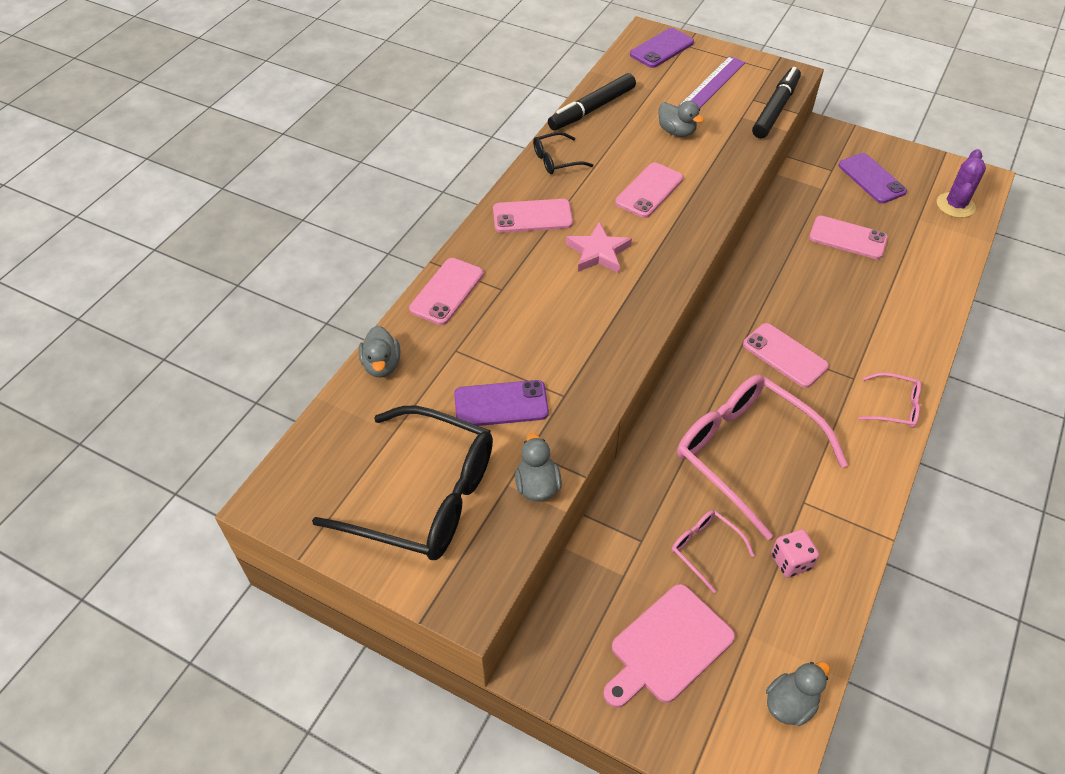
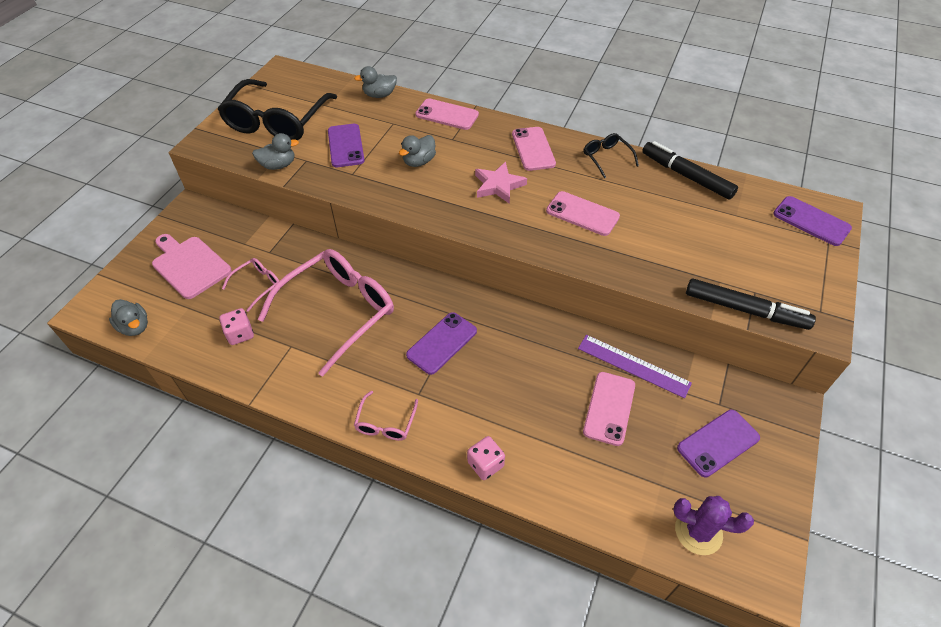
camera: 85 degrees right, 0 degrees up
(676, 131) = (674, 232): grey duck -> grey duck (419, 162)
(712, 84) = (766, 259): purple ruler -> purple ruler (633, 365)
(785, 355) = (442, 343): pink phone -> purple phone
(925, 330) = (485, 464): none -> pink dice

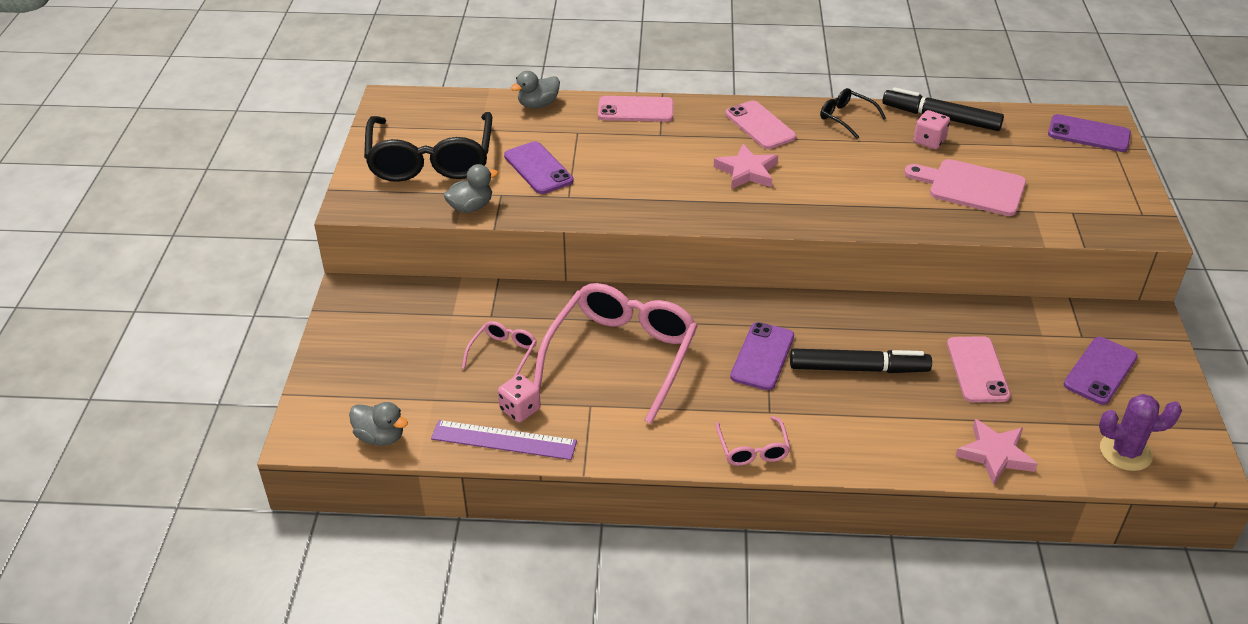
camera: 20 degrees left, 10 degrees down
(189, 265) = (399, 355): pink cutting board -> pink cutting board (971, 187)
(419, 162) = (638, 166): grey duck -> none
(485, 464) = (884, 456): pink dice -> pink dice (929, 141)
(579, 494) = (995, 455): none -> pink star
(582, 214) = (856, 179): pink phone -> none
(633, 365) = (978, 324): purple ruler -> purple ruler (504, 440)
(745, 310) = (1073, 230): black marker -> black marker (858, 368)

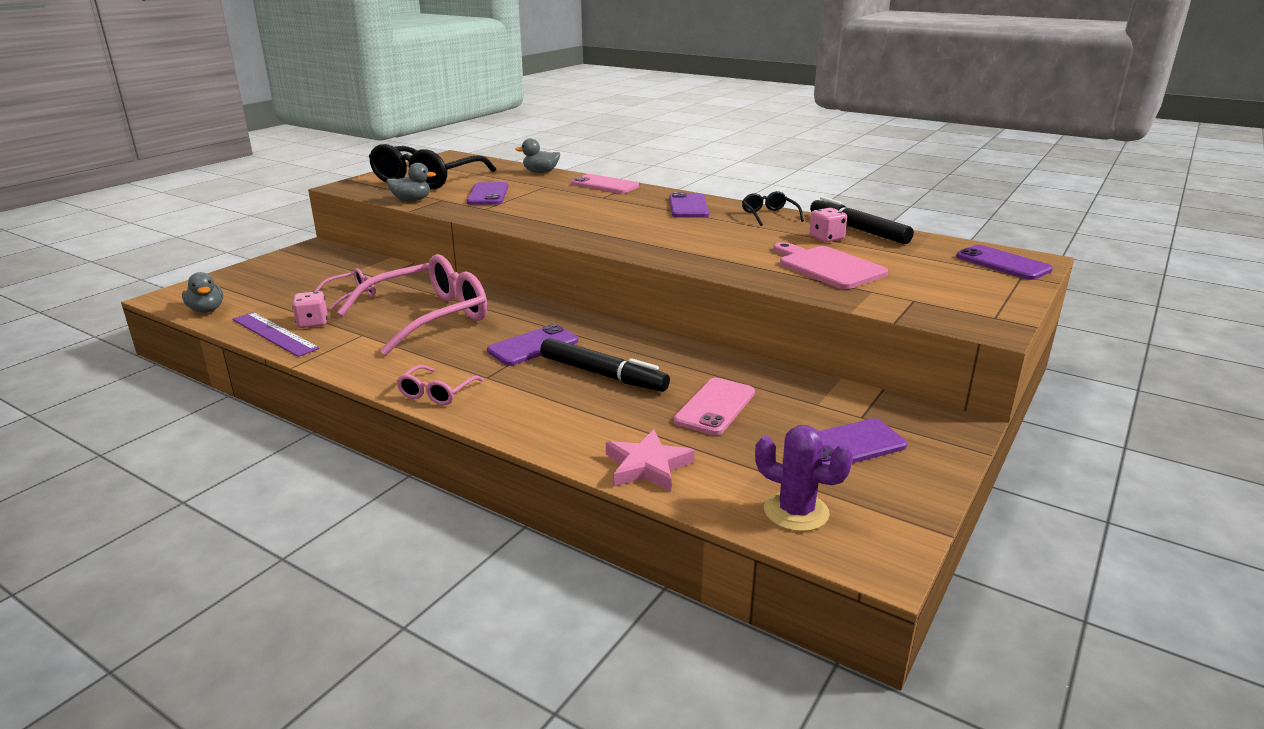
camera: 30 degrees right, 15 degrees down
(747, 171) = (638, 223): pink star -> none
(760, 125) = (688, 206): pink phone -> purple phone

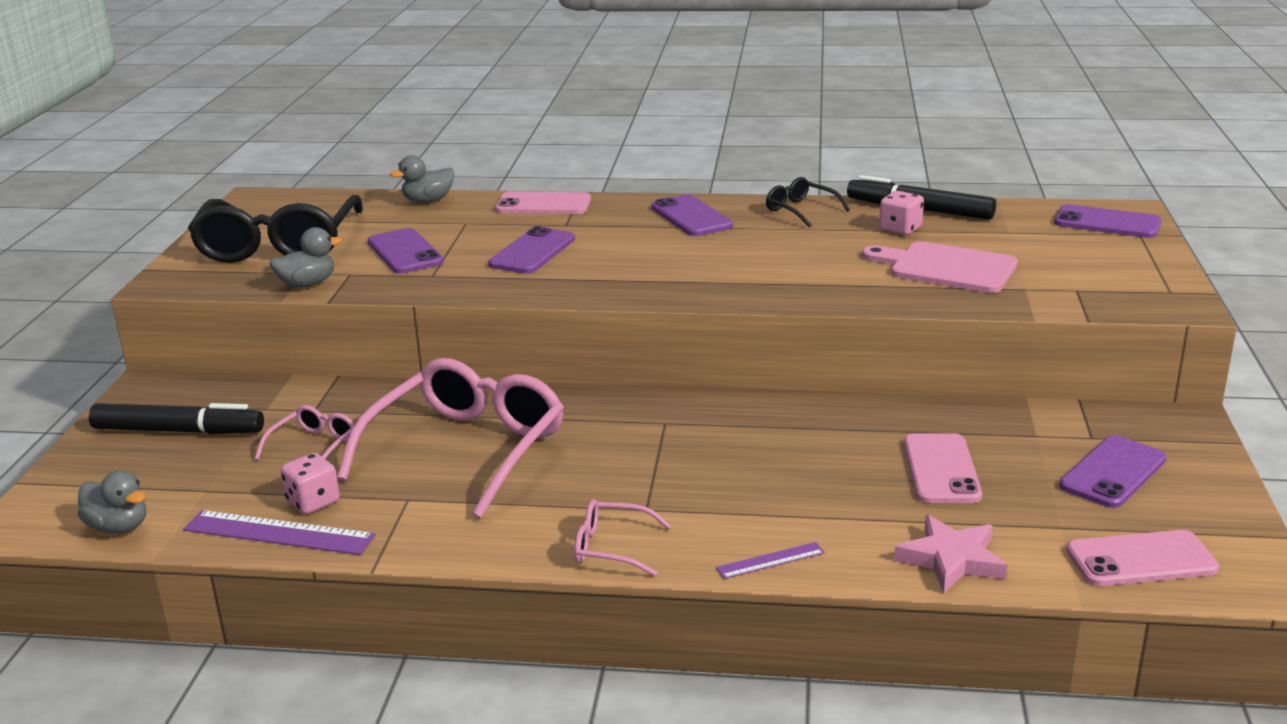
camera: 25 degrees left, 0 degrees up
(437, 393) = (612, 547): pink glasses -> pink glasses turned 105 degrees clockwise
(523, 429) = (770, 560): none -> purple ruler
(533, 346) = (652, 453): purple phone -> purple phone (532, 252)
(603, 375) = (778, 466): black marker -> black marker (178, 431)
(796, 512) = (1141, 560): purple cactus -> pink phone

